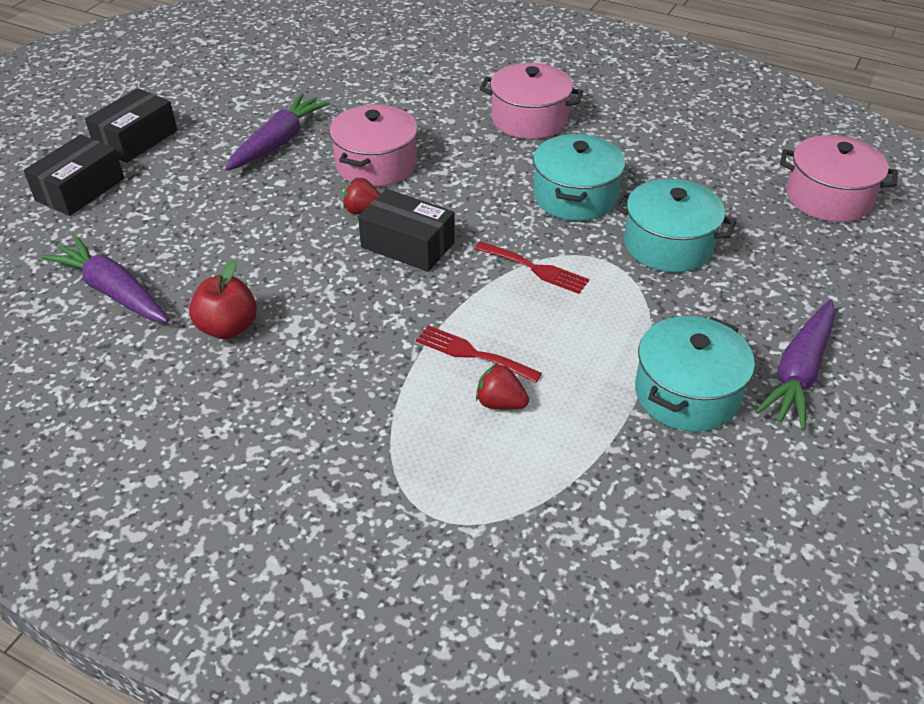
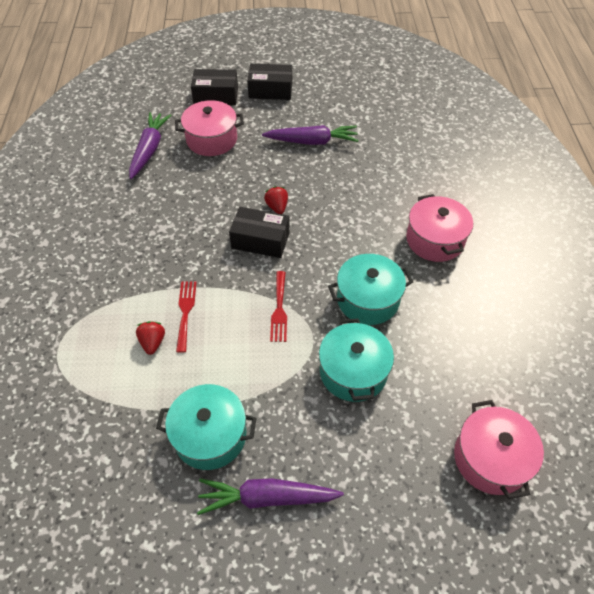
camera: 60 degrees right, 10 degrees up
(228, 328) = (148, 203): red apple -> none
(376, 164) = (324, 191): pink pot -> pink pot (211, 139)
(408, 245) = (260, 240): black box -> black box turned 75 degrees counterclockwise

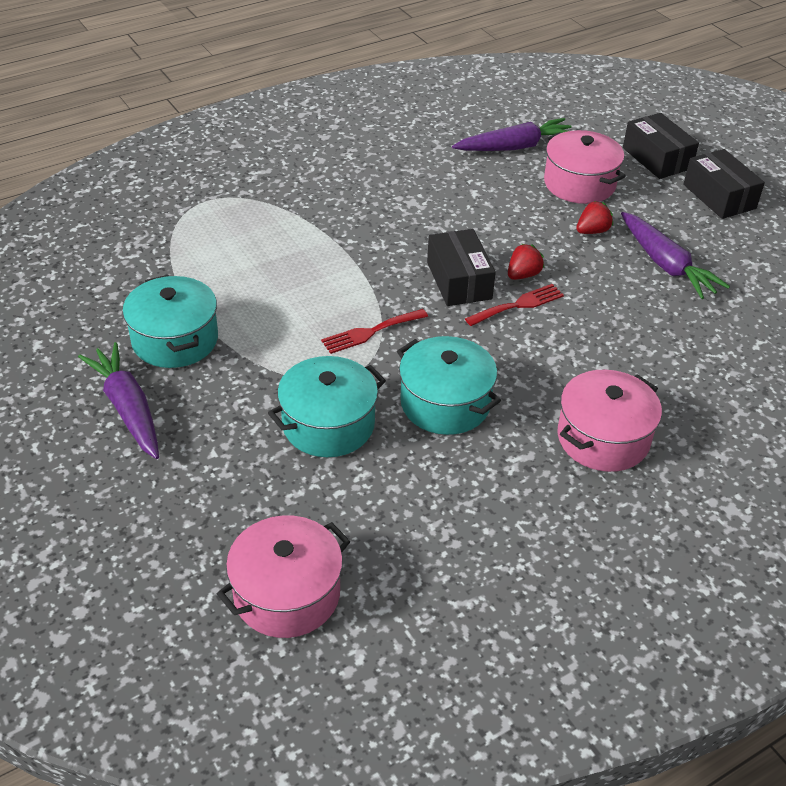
camera: 60 degrees right, 10 degrees down
(153, 342) = (258, 256): red strawberry -> red strawberry (592, 231)
(185, 312) = (313, 263): red fork -> red fork (518, 305)

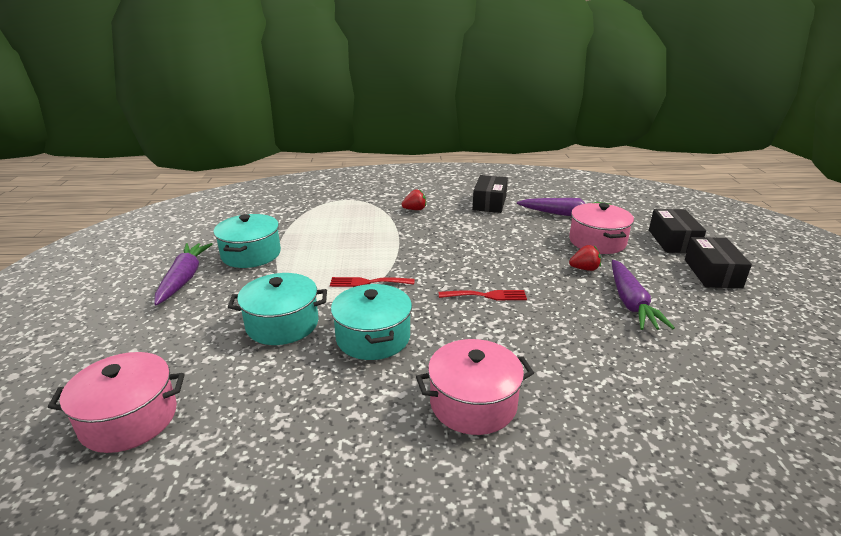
camera: 30 degrees right, 15 degrees down
(459, 280) = (457, 271): black box -> black box (489, 203)
(523, 275) = (507, 280): red strawberry -> red strawberry (415, 209)

